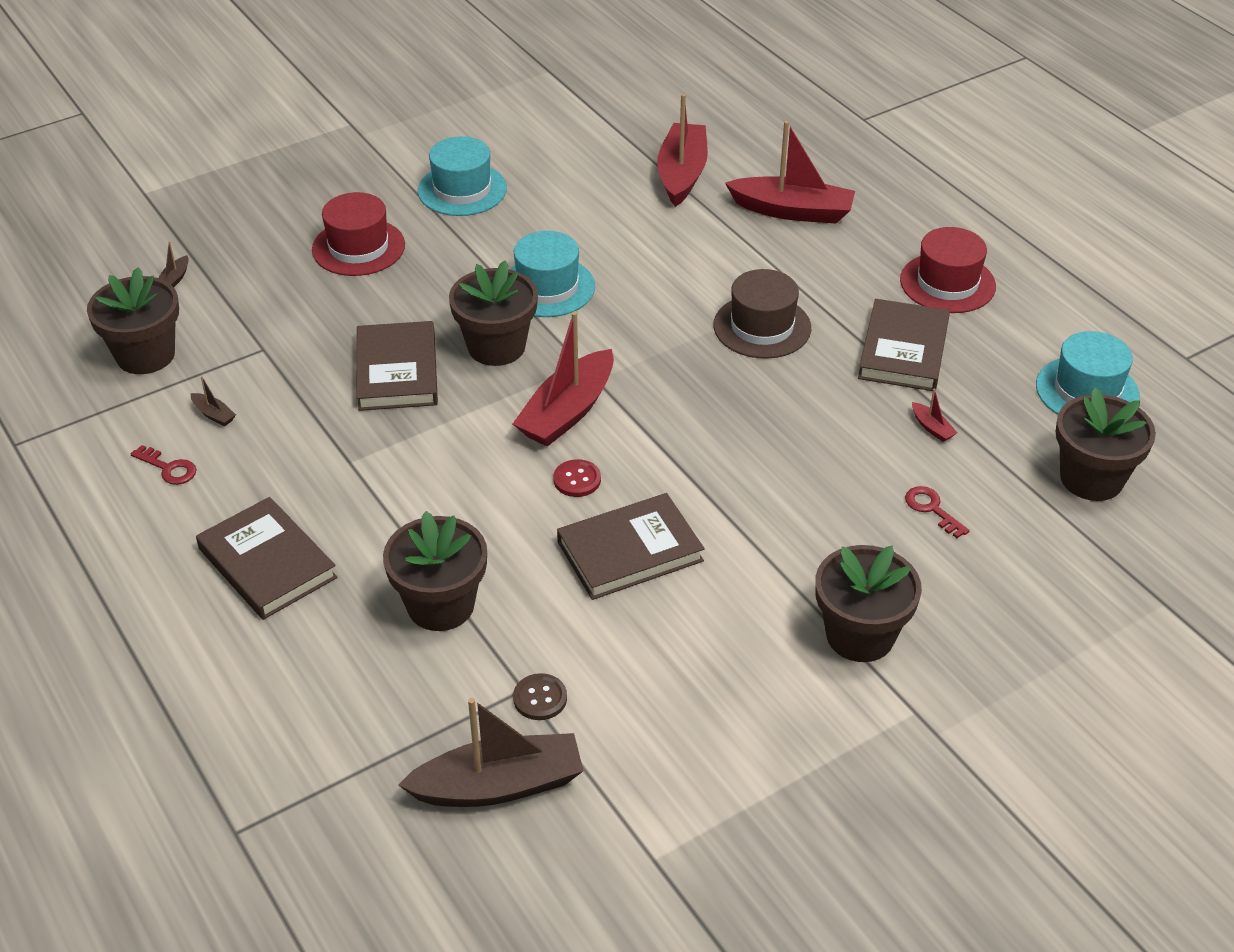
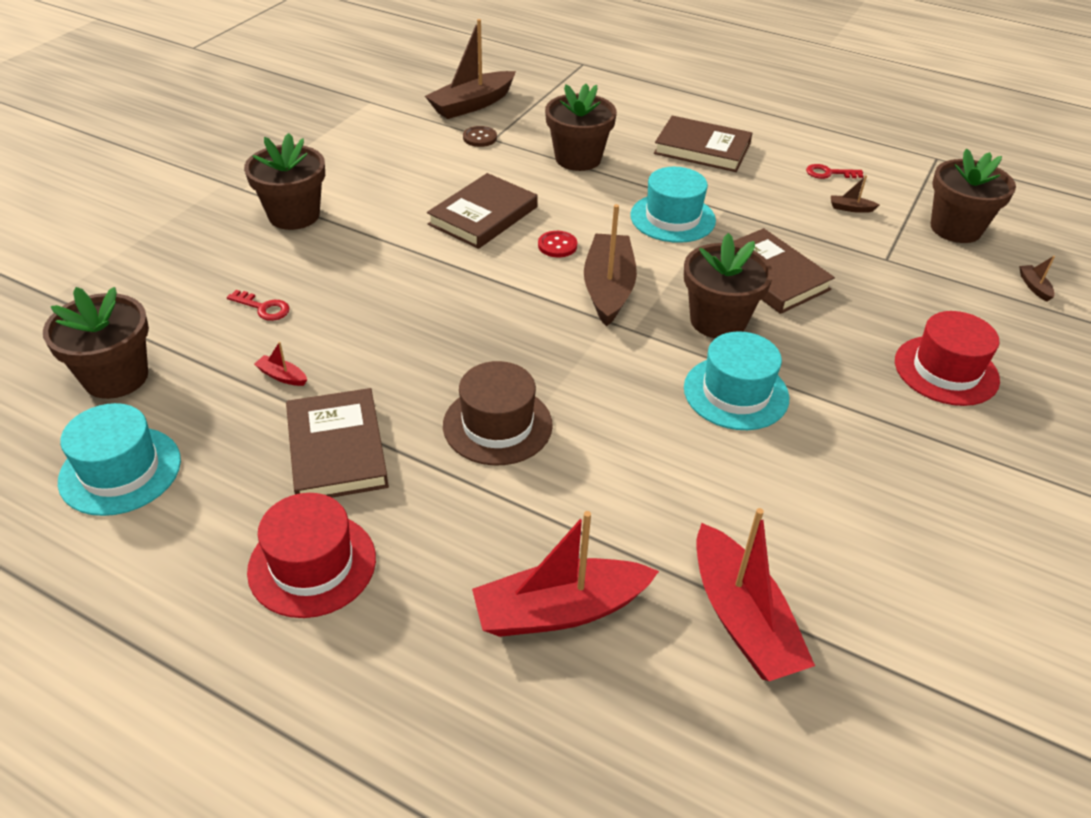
camera: 150 degrees right, 0 degrees up
(462, 190) = (948, 480): turquoise hat -> turquoise hat (672, 218)
(567, 412) = (608, 288): red boat -> brown boat

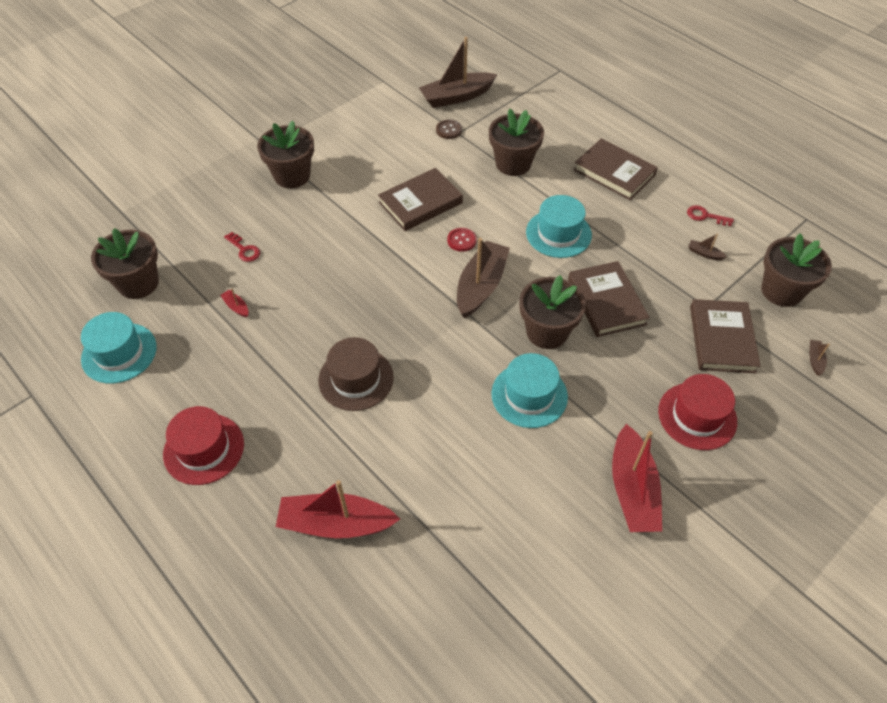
camera: 20 degrees right, 10 degrees up
(337, 449) = (248, 371): brown book -> brown book (722, 339)
(742, 619) = (447, 564): red boat -> red boat (632, 489)

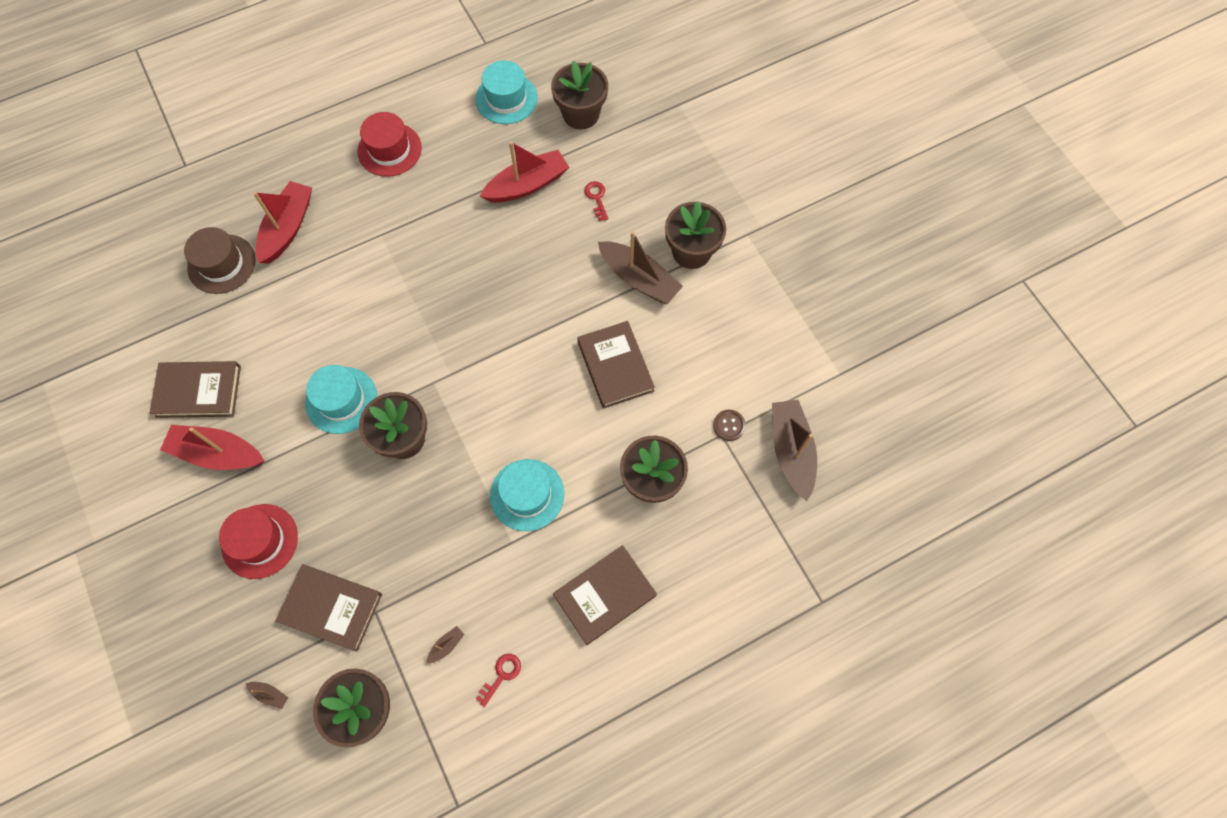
camera: 105 degrees right, 15 degrees up
(236, 307) = (527, 185): red boat -> red boat, size x2.48
(244, 250) = (596, 198): red key -> red key turned 105 degrees clockwise
(356, 379) = (413, 265): brown hat -> brown hat (221, 264)
(461, 240) = (548, 393): red button -> none
(481, 286) = (481, 395): brown boat -> brown boat (639, 279)
(606, 302) = (419, 509): brown book -> brown book (198, 391)

